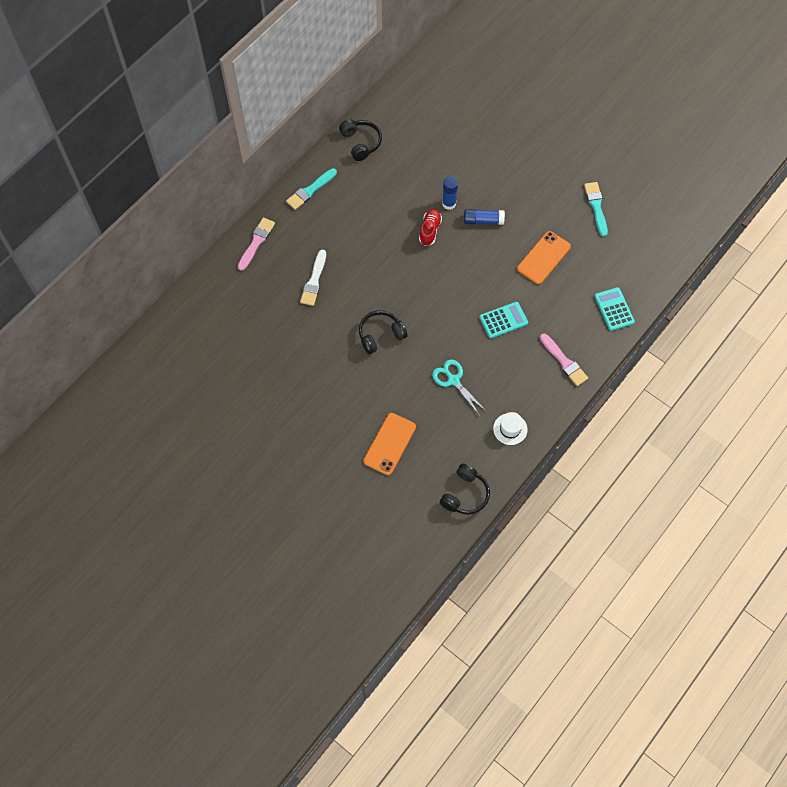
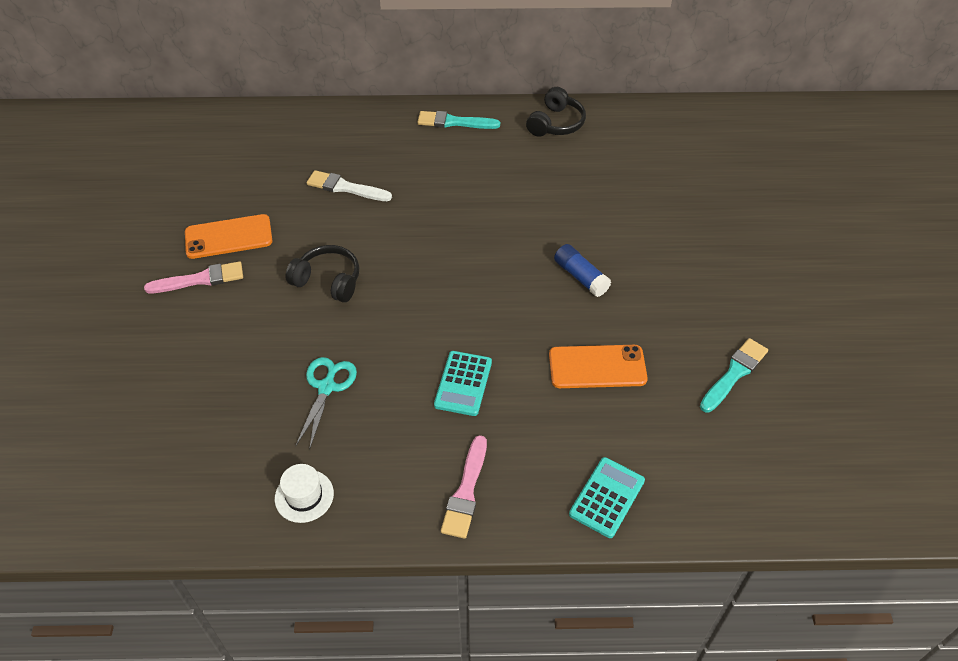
camera: 50 degrees right, 15 degrees down
(256, 242) = (349, 121): pink brush -> pink brush (200, 279)
(314, 281) = (345, 187): white brush -> white brush turned 45 degrees clockwise
(389, 444) = (179, 380): orange phone -> orange phone (228, 237)
(430, 230) = (512, 239): red shoe -> none
(449, 203) = (566, 234): blue glue stick -> none
(465, 494) = (159, 509): black headphones -> none
(503, 320) = (463, 383): turquoise calculator -> turquoise calculator turned 75 degrees clockwise

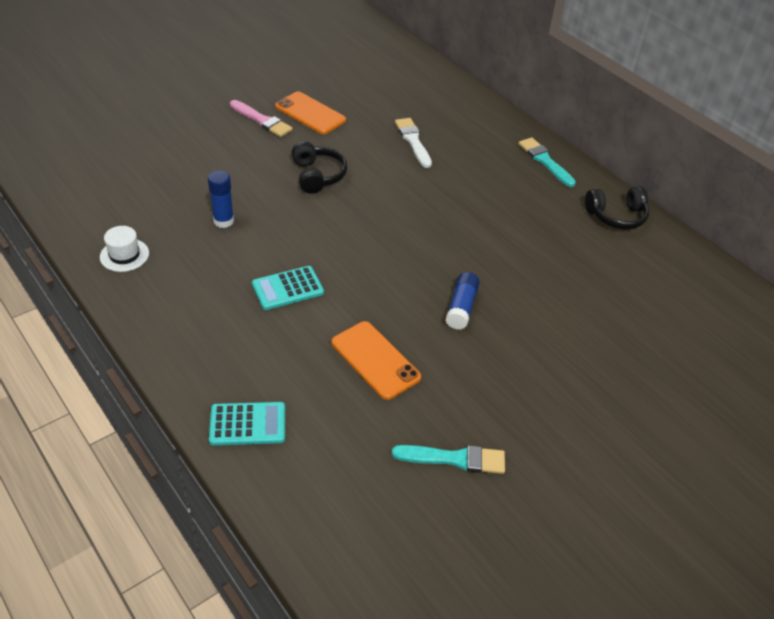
camera: 50 degrees right, 5 degrees down
(327, 387) = (223, 221): turquoise scissors -> blue glue stick
(466, 491) = (189, 336): pink brush -> none

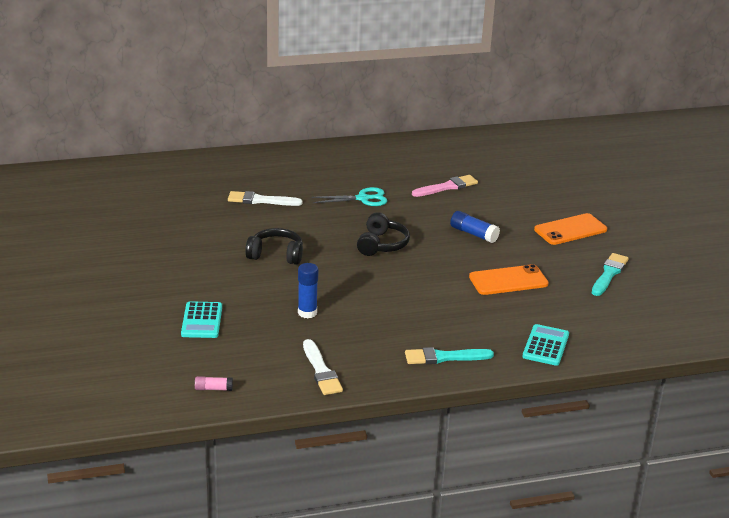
camera: 65 degrees left, 15 degrees down
(71, 197) = (213, 389): none -> pink glue stick
(124, 255) = (321, 371): white hat -> white brush
(262, 120) = (169, 264): pink brush -> pink brush (447, 187)
(287, 288) = (412, 300): turquoise calculator -> turquoise calculator (201, 321)
(310, 113) = (179, 237): orange phone -> orange phone (570, 230)
(471, 205) = (363, 199): none -> turquoise scissors
(545, 161) = (330, 154): turquoise brush -> turquoise brush (444, 357)
(616, 216) = (413, 149): black headphones -> black headphones (381, 244)

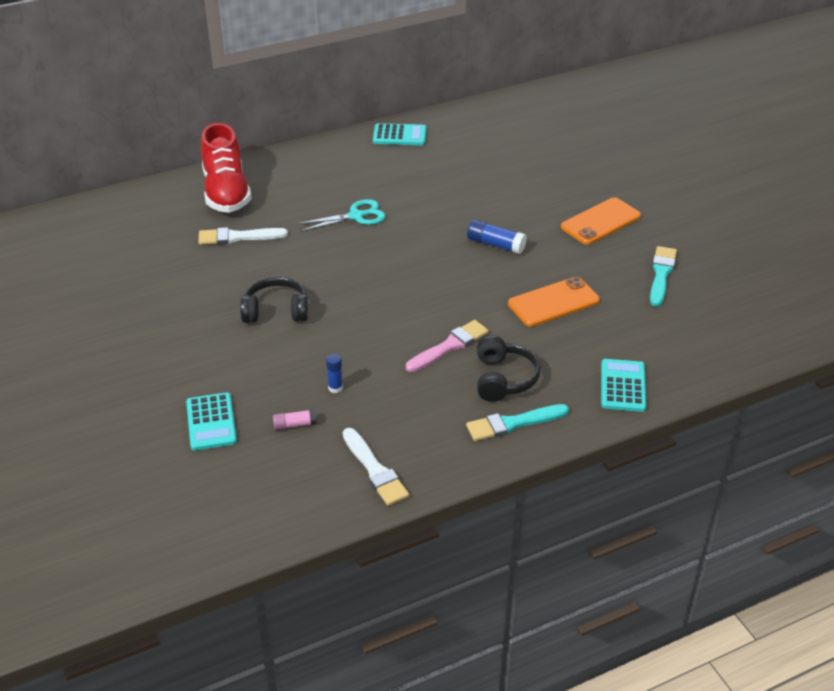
camera: 10 degrees left, 10 degrees up
(213, 389) = (251, 522): pink glue stick -> pink glue stick (294, 424)
(261, 168) = (226, 192): none -> red shoe
(307, 313) = (335, 388): blue glue stick -> blue glue stick, size x0.62
(381, 244) = (395, 276): black headphones -> black headphones (503, 379)
(418, 146) = (399, 135): none -> turquoise calculator
(447, 187) = (447, 185): pink brush -> pink brush (449, 346)

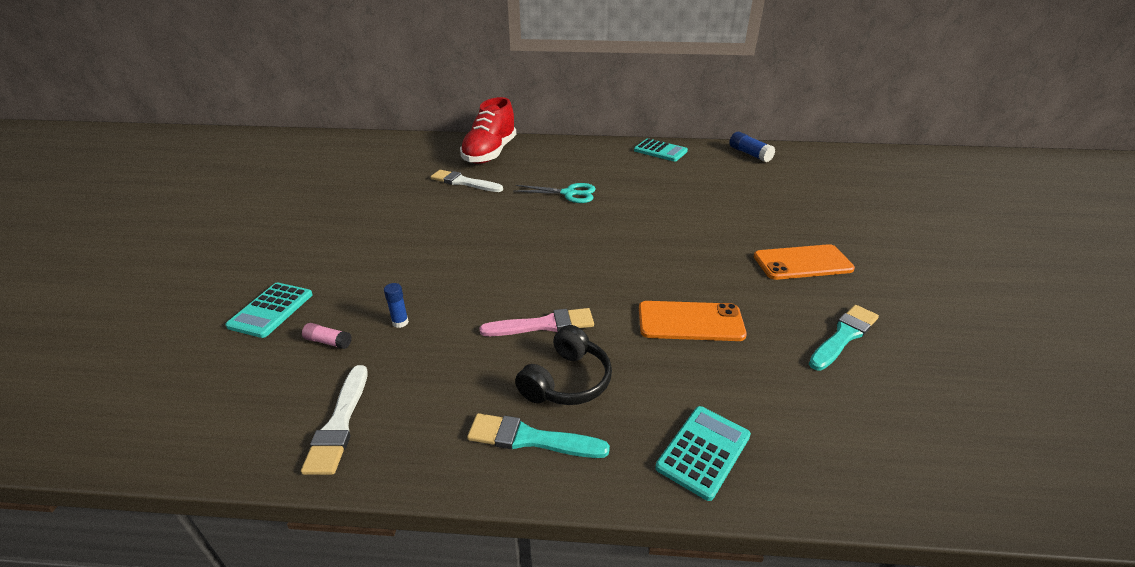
camera: 30 degrees right, 5 degrees down
(276, 311) = (428, 241): black headphones -> none
(495, 244) = (673, 250): blue glue stick -> blue glue stick (749, 154)

